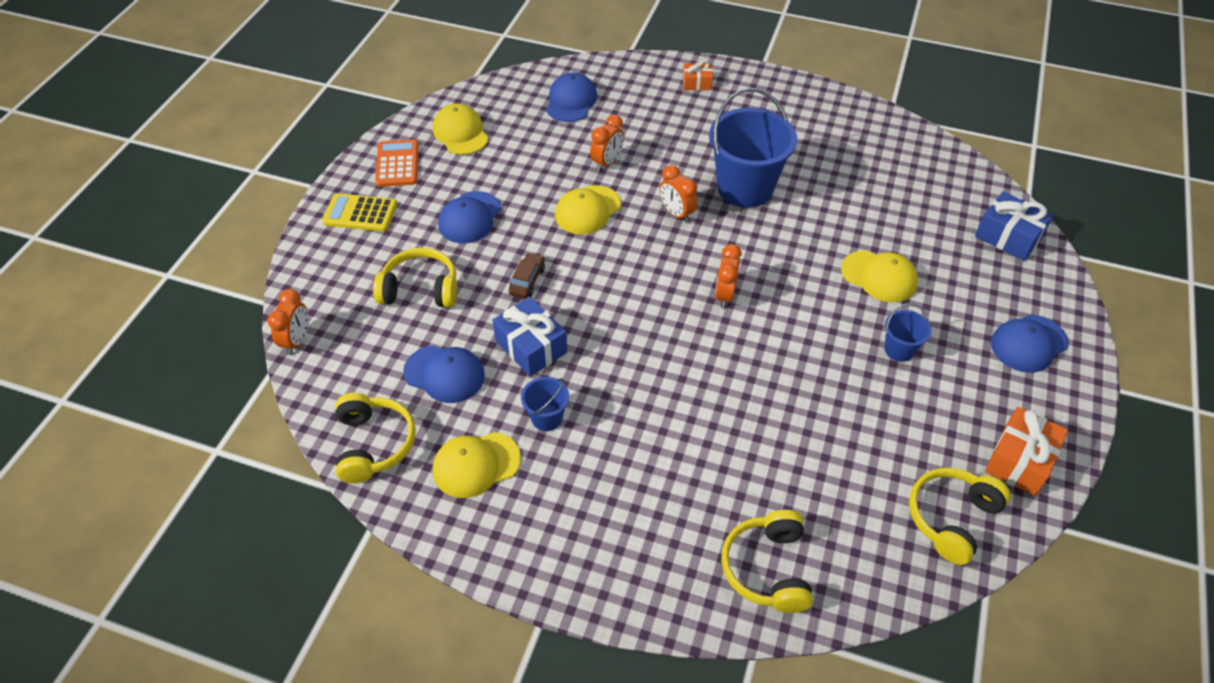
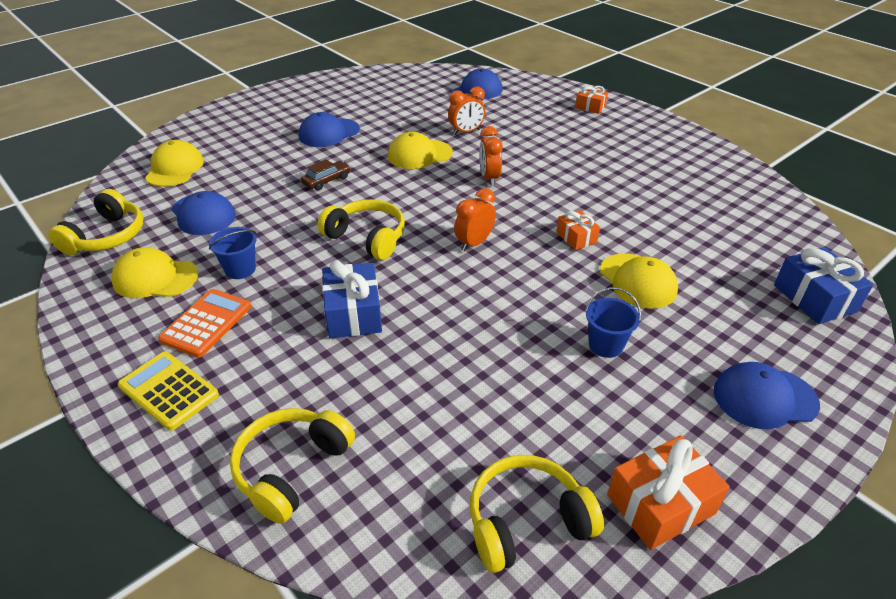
camera: 30 degrees right, 10 degrees down
(297, 341) = (137, 161): orange clock -> none
(360, 213) = (260, 109): yellow calculator -> yellow calculator (169, 390)
(397, 164) = (315, 92): orange calculator -> orange calculator (206, 323)
(420, 289) = (248, 161): yellow headphones -> yellow headphones (367, 238)
(460, 133) = (377, 87): yellow cap -> yellow cap (175, 168)
(531, 346) = (282, 220): blue gift -> blue gift (353, 313)
(745, 188) = (566, 180): blue bucket -> none
(801, 252) = (576, 237): none -> orange gift

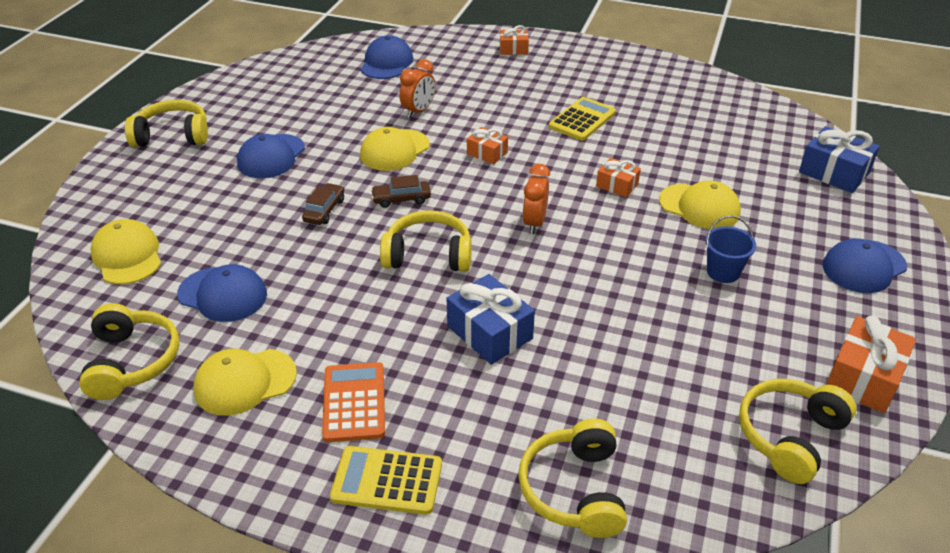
camera: 30 degrees left, 0 degrees up
(240, 269) = (330, 336): blue bucket -> none
(281, 101) = (173, 135): none -> yellow headphones
(389, 191) = (401, 199): none -> brown car
(489, 178) = (487, 153): orange clock -> orange gift
(597, 176) = (582, 120): none -> yellow calculator

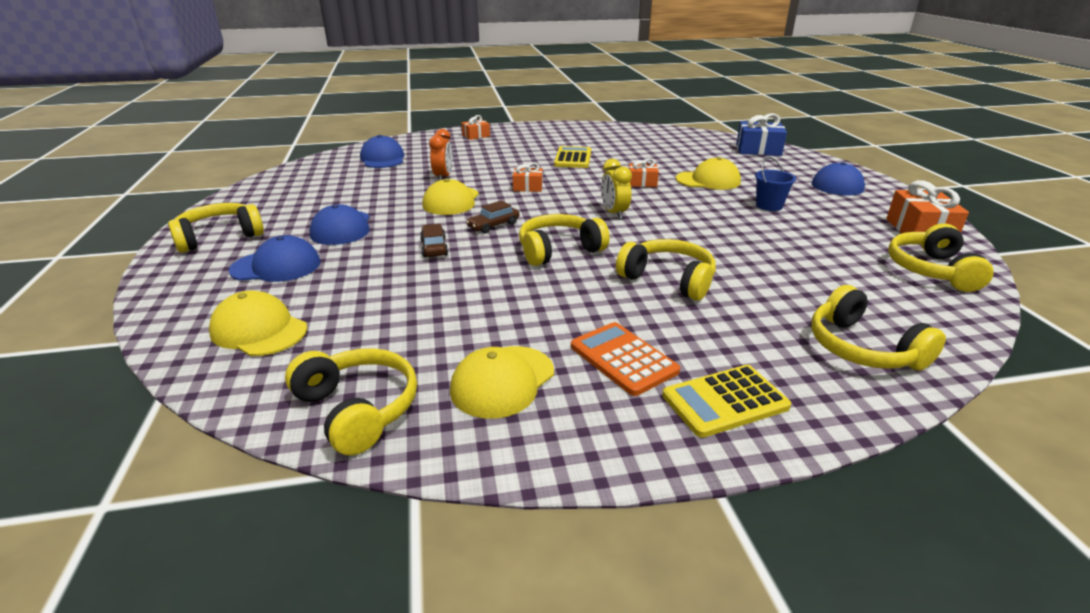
camera: 30 degrees left, 10 degrees down
(223, 294) = (402, 327): blue cap -> blue cap (276, 266)
(489, 332) = (668, 279): blue gift -> yellow headphones
(534, 223) = (614, 213): orange clock -> yellow clock

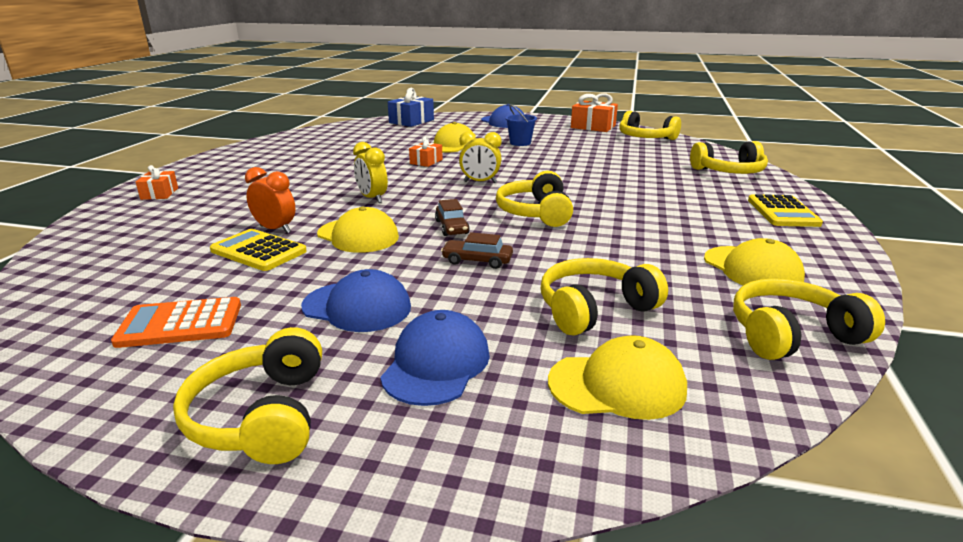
camera: 65 degrees left, 5 degrees down
(259, 330) = (617, 385): yellow cap -> yellow cap turned 150 degrees counterclockwise
(382, 158) = (129, 254): blue cap -> none
(528, 187) = (372, 198): orange gift -> yellow clock
(573, 158) = (324, 170): yellow calculator -> yellow calculator (258, 251)
(623, 359) = (727, 226): orange calculator -> orange calculator (180, 324)
(668, 279) = (617, 191): yellow headphones -> yellow headphones (594, 309)

